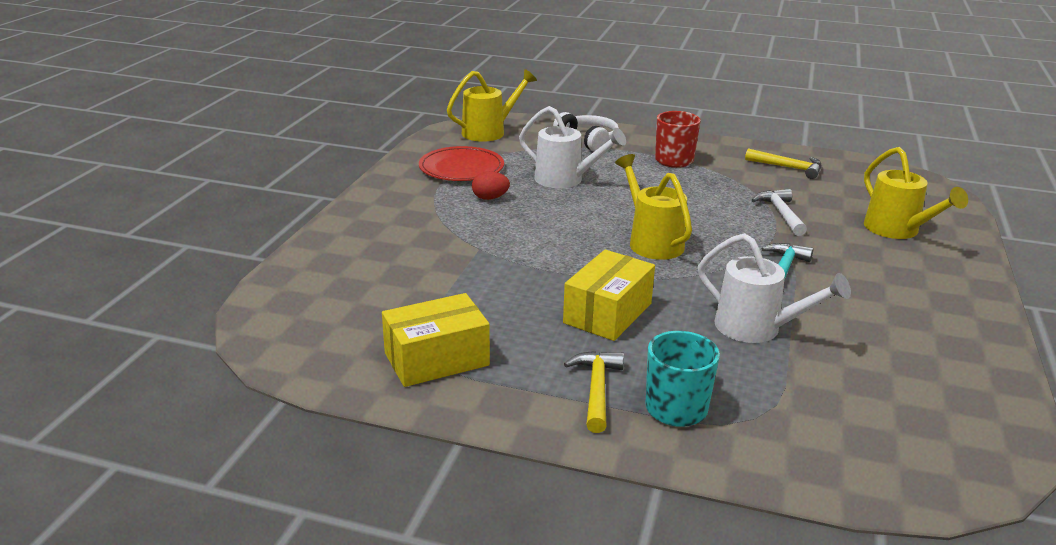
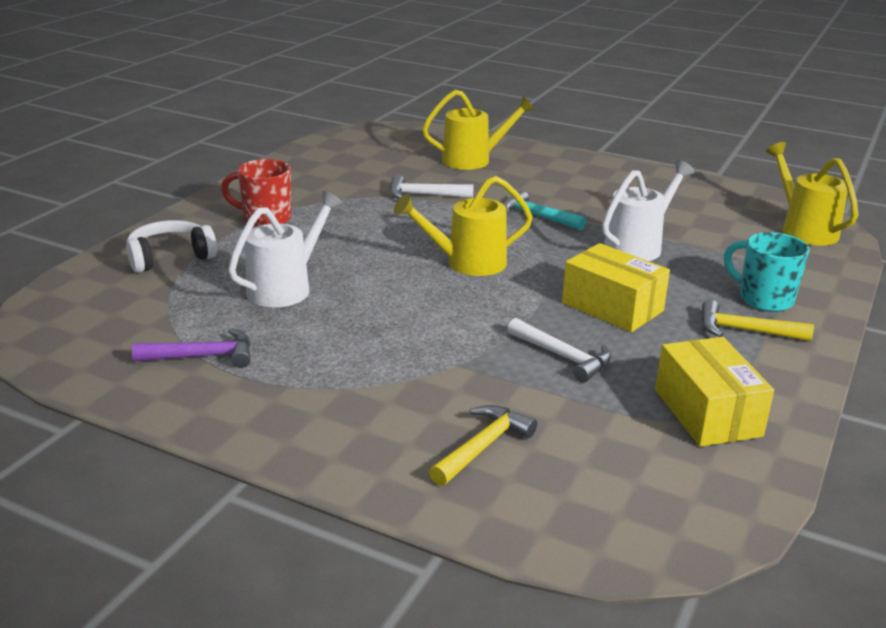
camera: 80 degrees left, 0 degrees up
(461, 168) = (202, 356): red plate -> purple hammer
(489, 132) = (78, 321): yellow watering can -> yellow watering can (803, 229)
(490, 198) = (315, 343): red egg -> none
(506, 290) = (563, 357): none -> white hammer
(788, 168) = (321, 171): yellow hammer -> yellow hammer (482, 447)

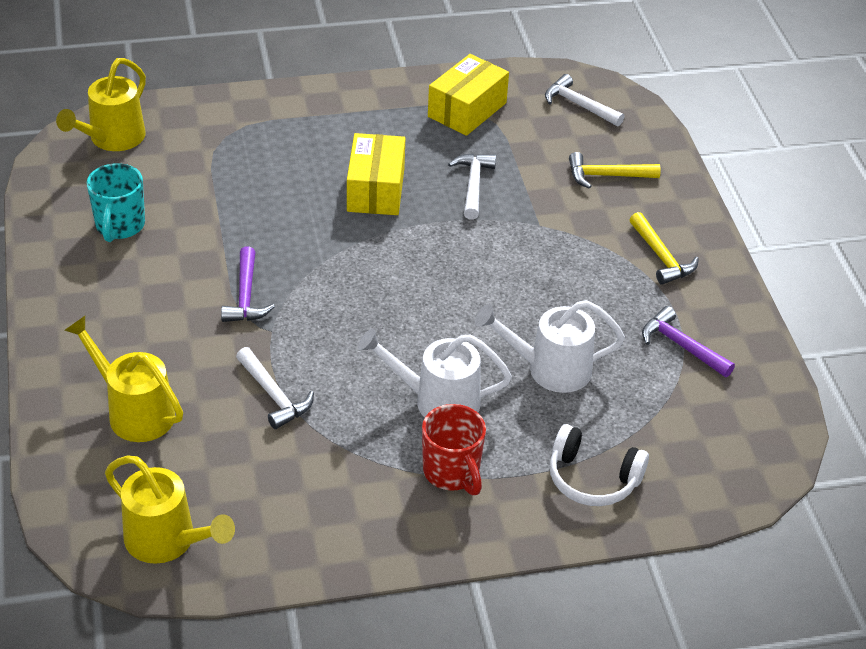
camera: 130 degrees left, 15 degrees up
(466, 263) = (390, 293): yellow watering can -> yellow watering can (168, 541)
(537, 216) = (246, 295): turquoise hammer -> purple hammer
(638, 246) = (247, 214): white watering can -> white watering can (436, 401)
(645, 503) = (579, 105): none -> white hammer
(745, 331) = (341, 122): yellow hammer -> yellow hammer (661, 257)
(764, 299) = (280, 127): turquoise mug -> turquoise mug (119, 226)

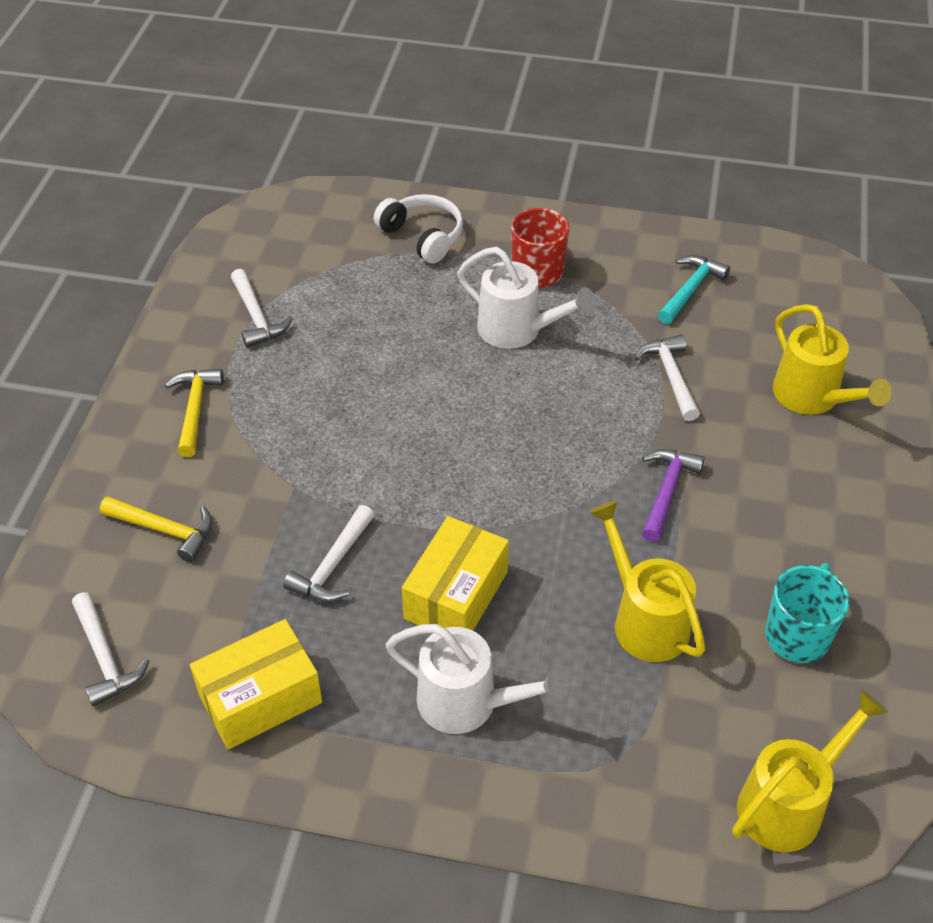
camera: 155 degrees left, 5 degrees up
(168, 541) = (798, 282): yellow watering can -> yellow watering can (644, 619)
(284, 496) = (690, 290): none -> turquoise hammer
(549, 369) = (396, 330): white watering can -> white watering can (469, 703)
(681, 346) = (256, 317): purple hammer -> white hammer

